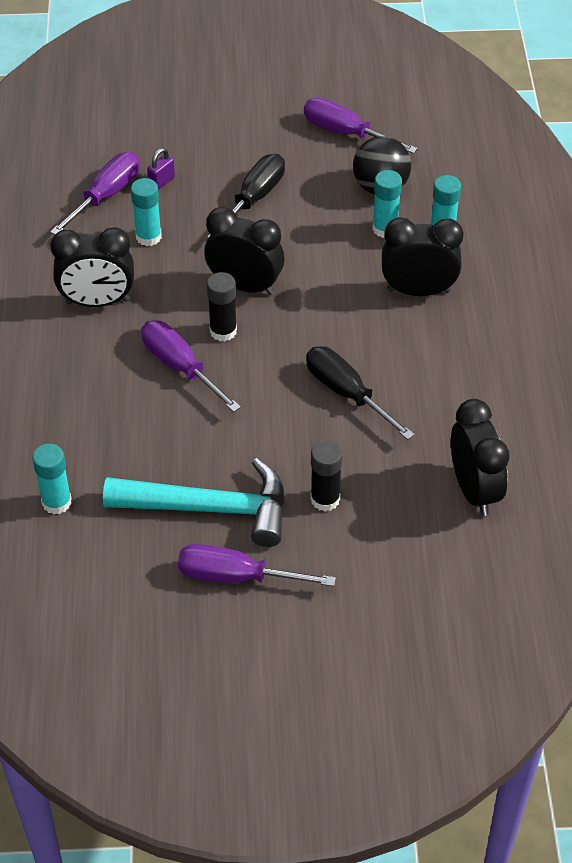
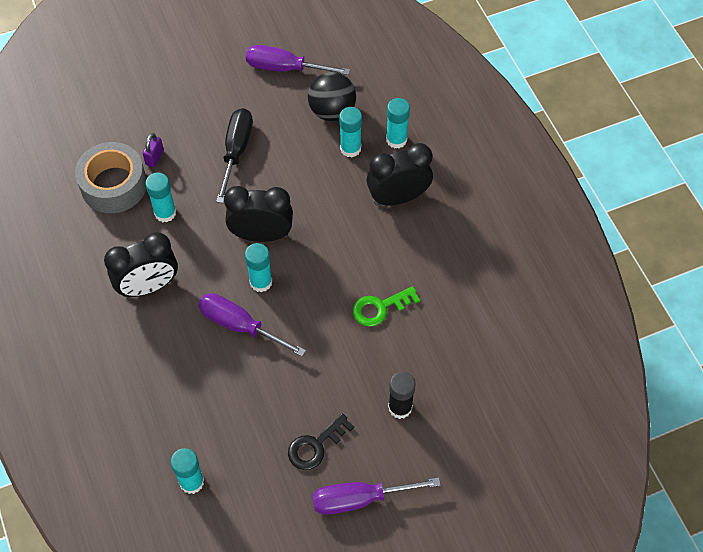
camera: 20 degrees left, 10 degrees up
(105, 196) = (114, 185): purple screwdriver -> grey tape
(210, 508) = (315, 446): turquoise hammer -> black key
(223, 331) = (261, 282): black glue stick -> turquoise glue stick
(347, 394) = (380, 308): black screwdriver -> green key
(474, 490) = (508, 361): black clock -> none

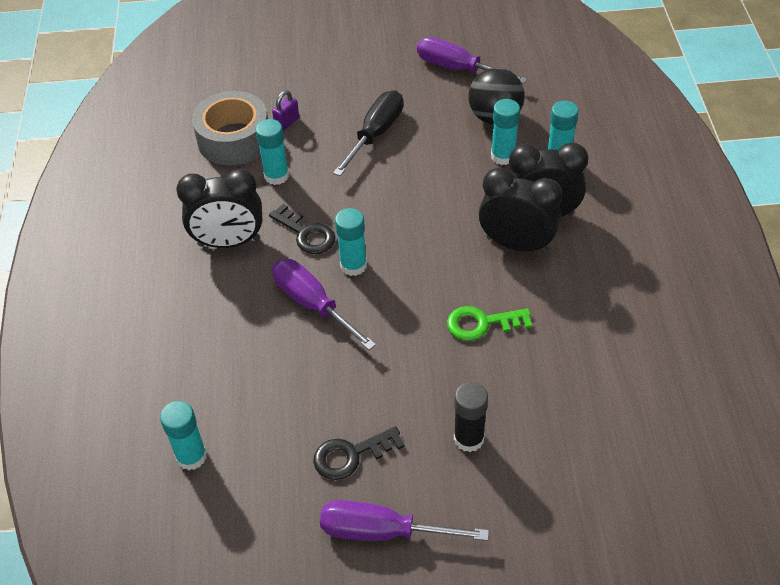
camera: 20 degrees right, 10 degrees down
(211, 262) = (306, 234): none -> black key
(261, 235) = (372, 219): black clock -> black clock (516, 244)

